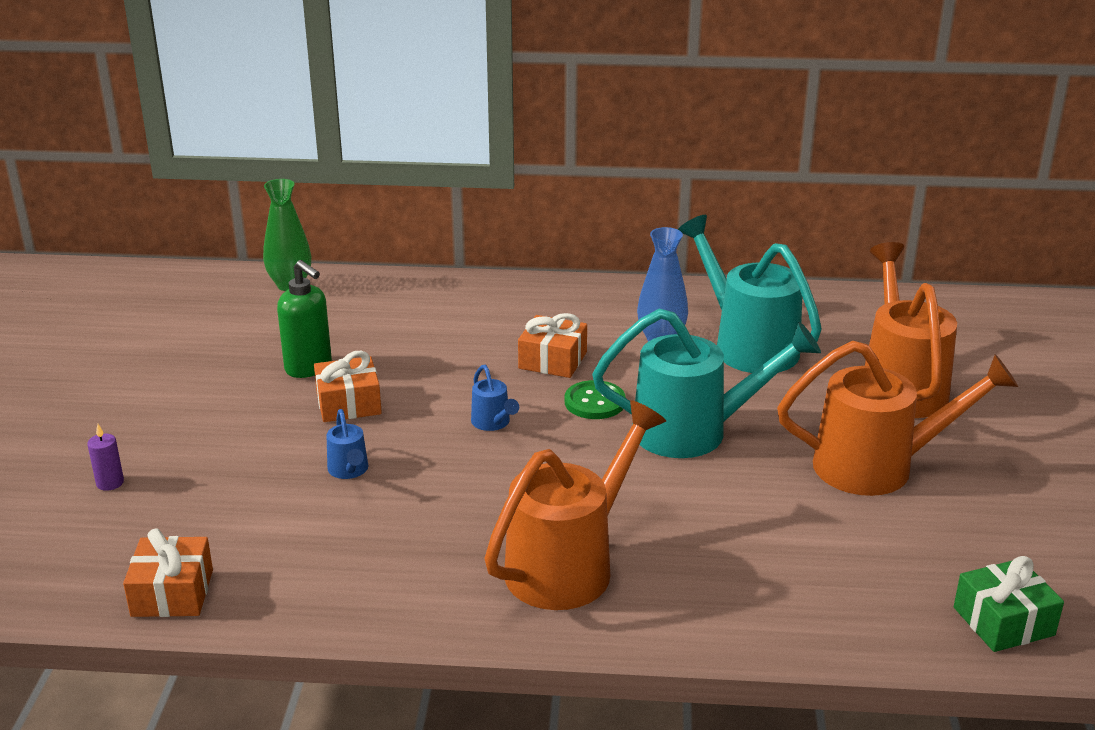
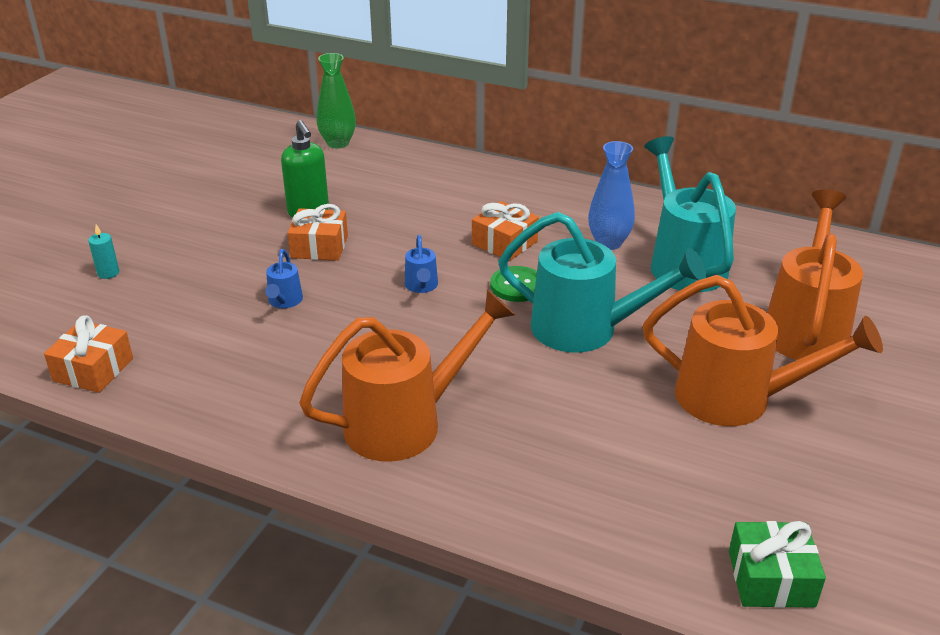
camera: 20 degrees right, 5 degrees up
(110, 483) = (108, 273): purple candle -> turquoise candle

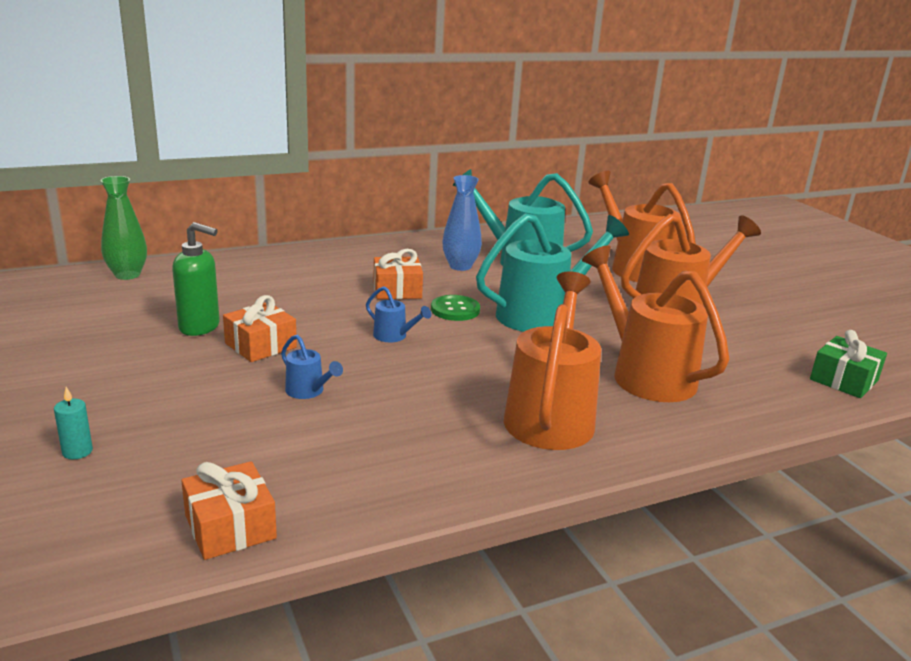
camera: 50 degrees left, 10 degrees down
(562, 438) = (645, 374): none -> orange watering can

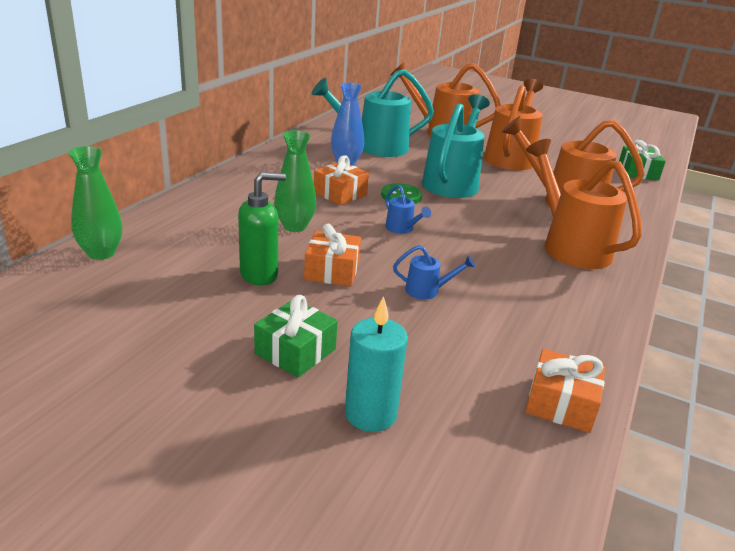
camera: 40 degrees left, 5 degrees up
(77, 451) = (371, 414): turquoise candle -> turquoise candle, size x1.87
(116, 388) = (295, 351): none -> green gift
(301, 302) = (294, 226): none -> green vase
(394, 336) = (402, 229): blue watering can -> blue watering can turned 60 degrees clockwise

